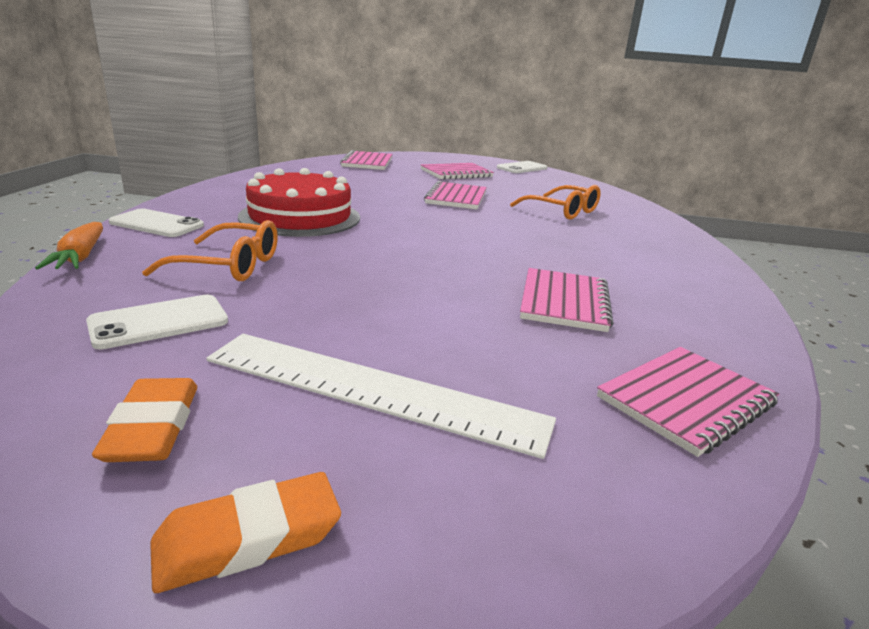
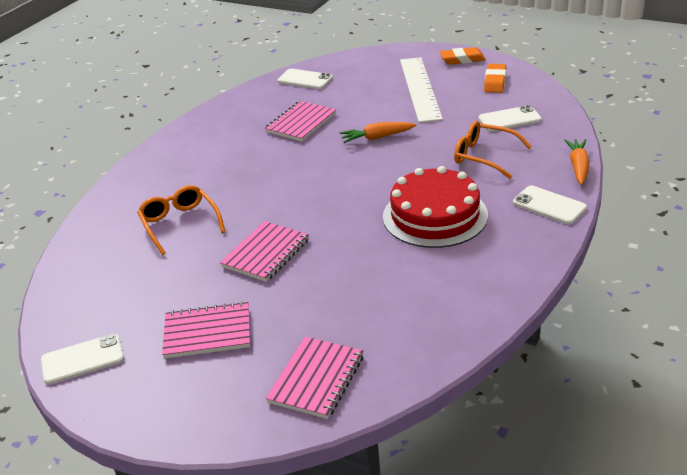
camera: 155 degrees left, 10 degrees up
(372, 389) = (420, 88): white ruler -> white ruler turned 45 degrees clockwise
(413, 285) = (377, 137): none -> orange carrot
(686, 401) = (305, 79): pink notebook -> white phone

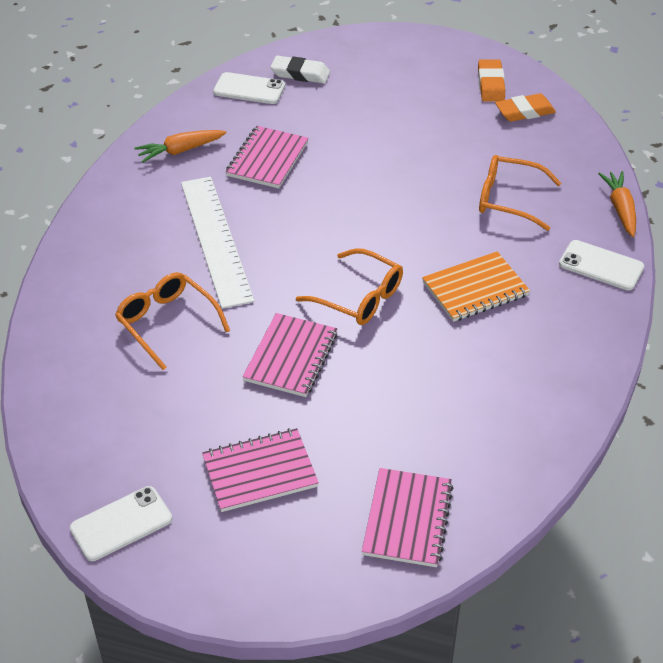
camera: 15 degrees left, 10 degrees up
(337, 216) = (359, 297): none -> orange glasses
(347, 71) = (300, 74): none -> white eraser
(377, 137) = (371, 178): orange carrot -> orange carrot (180, 151)
(420, 88) = (401, 98): white ruler -> white ruler (216, 240)
(435, 216) = (475, 289): red cake -> orange notebook
(462, 59) = (441, 50): orange eraser -> orange eraser (524, 112)
(509, 119) = (523, 142): white phone -> none

